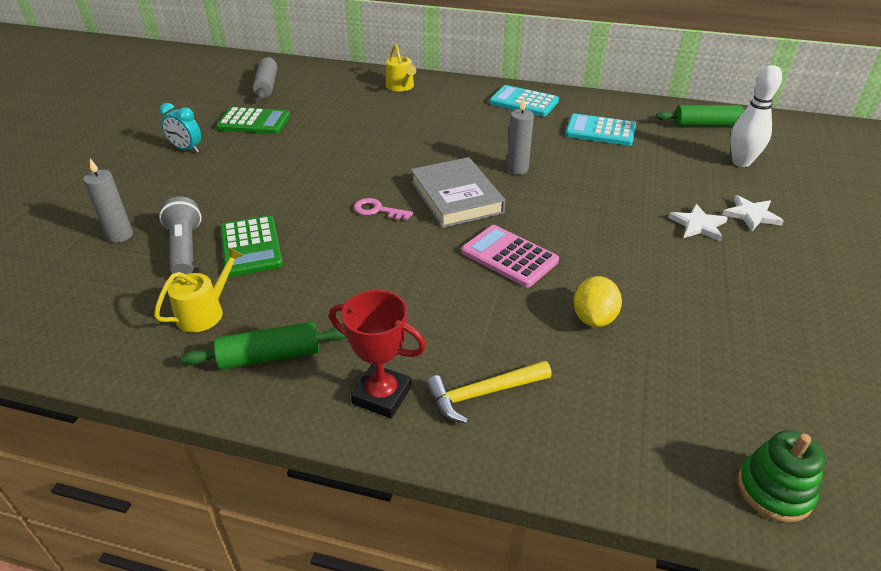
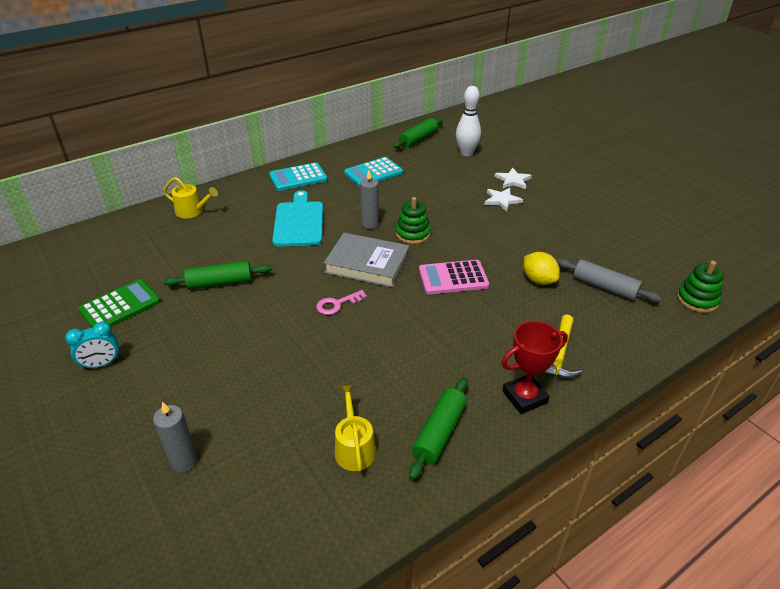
camera: 50 degrees left, 0 degrees up
(185, 249) = (257, 426): grey flashlight -> none
(251, 247) = (301, 387): green calculator -> none
(266, 86) = (70, 272): grey rolling pin -> grey rolling pin (604, 287)
(331, 144) = (220, 282): none -> green rolling pin
(462, 135) = (299, 222): none -> turquoise cutting board
(541, 199) = (412, 234): none -> green stacking toy

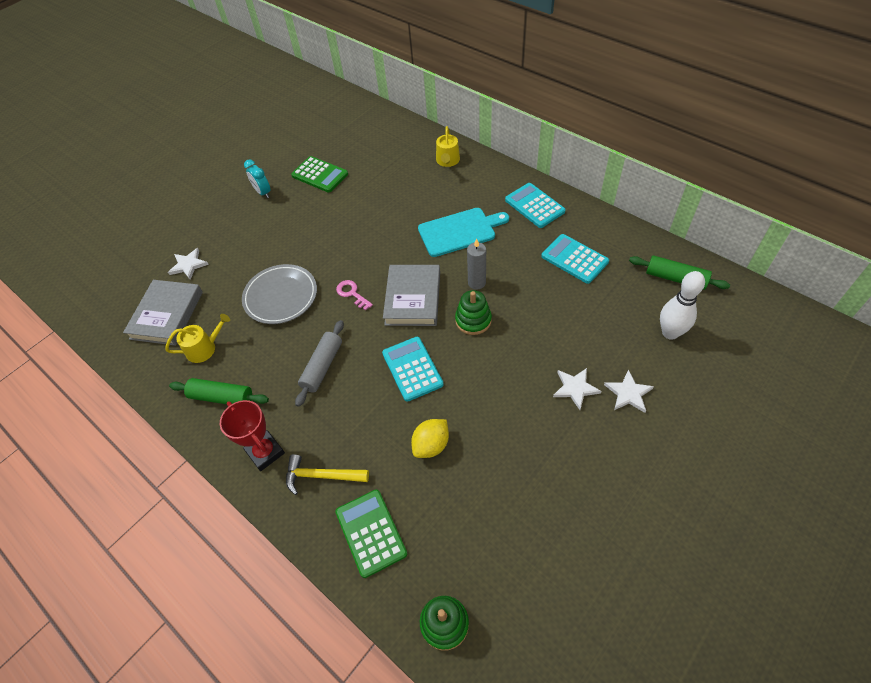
camera: 80 degrees right, 15 degrees up
(184, 461) = (188, 265): grey candle -> white star
(220, 282) = (359, 214): green rolling pin -> none
(270, 493) = (167, 315): none -> grey book
(307, 363) = (281, 296): none -> grey plate
(453, 278) = (412, 369): pink calculator -> turquoise calculator
(604, 287) = (438, 513): grey rolling pin -> grey rolling pin (322, 366)
(620, 329) = (371, 532): none -> green calculator

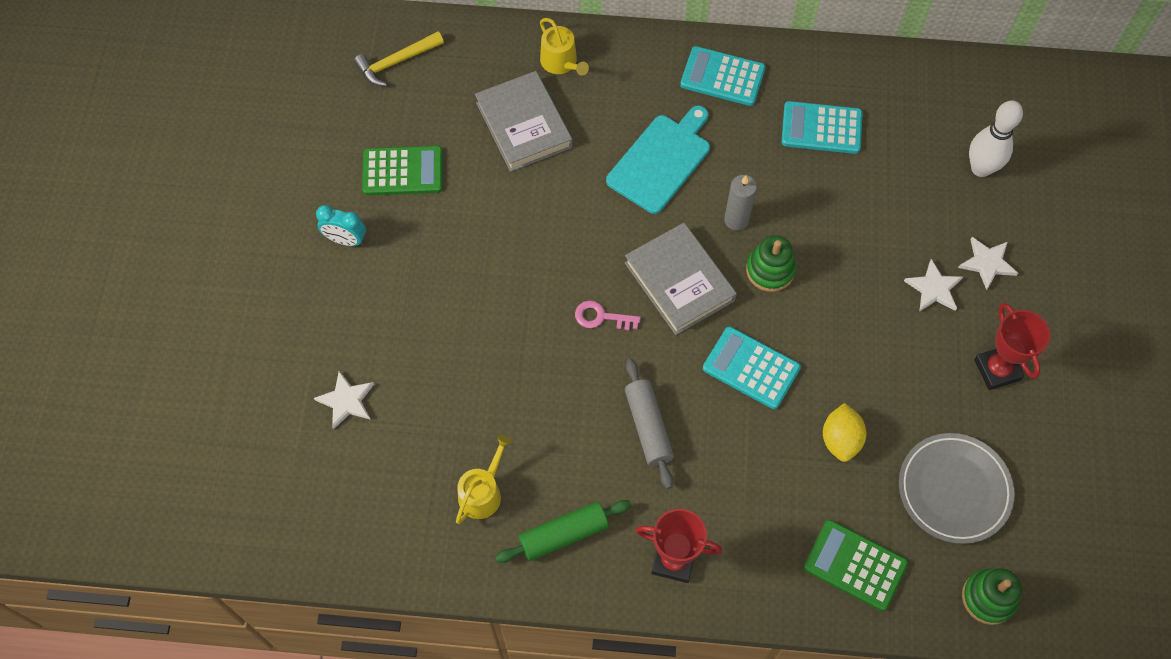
camera: 40 degrees left, 10 degrees up
(167, 315) = (388, 482): grey book -> grey book (524, 125)
(281, 296) = (515, 372): grey plate -> grey plate (954, 490)
(322, 476) = (757, 544): yellow hammer -> yellow hammer (396, 62)
(580, 466) = (997, 369): none -> red trophy
(675, 278) = (943, 96): green rolling pin -> none

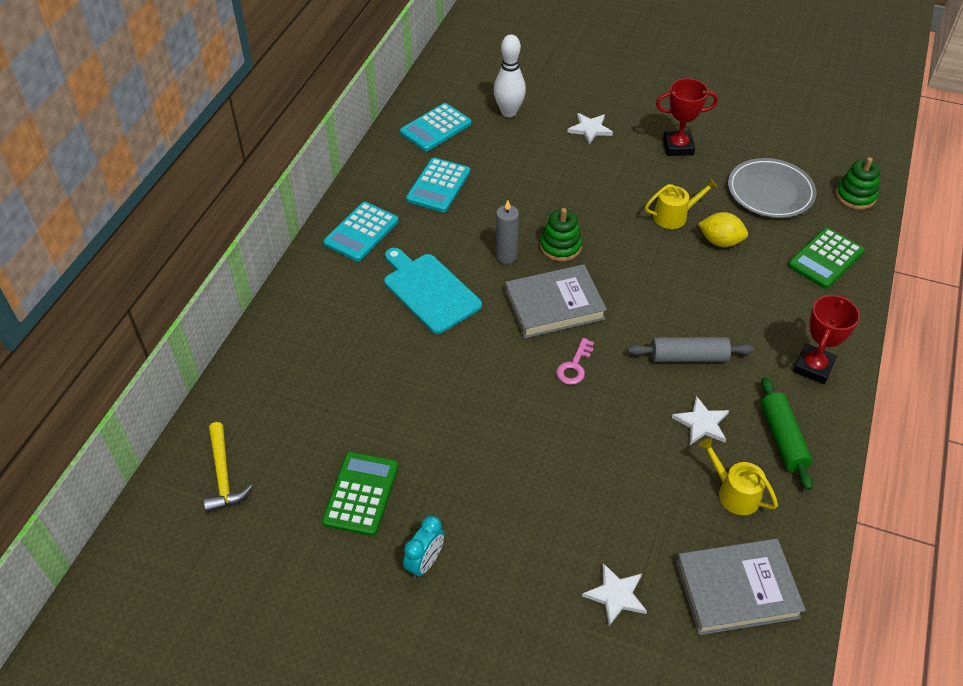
camera: 75 degrees left, 15 degrees down
(524, 125) = (349, 381): grey book -> grey book (737, 589)
(561, 63) = (292, 338): yellow watering can -> yellow watering can (674, 216)
(751, 368) = (647, 279): turquoise calculator -> turquoise calculator (435, 128)
(934, 288) = (603, 161): white star -> white star (701, 423)

